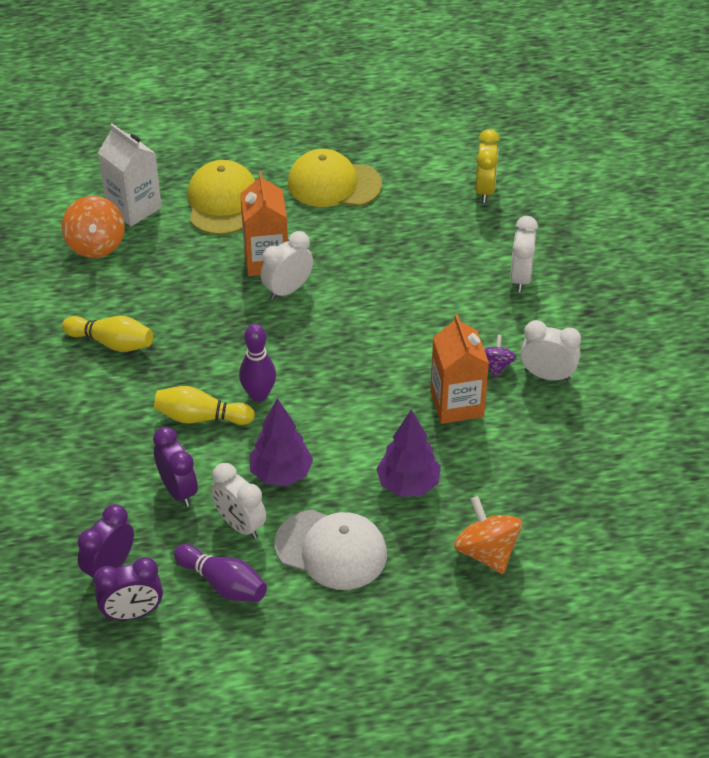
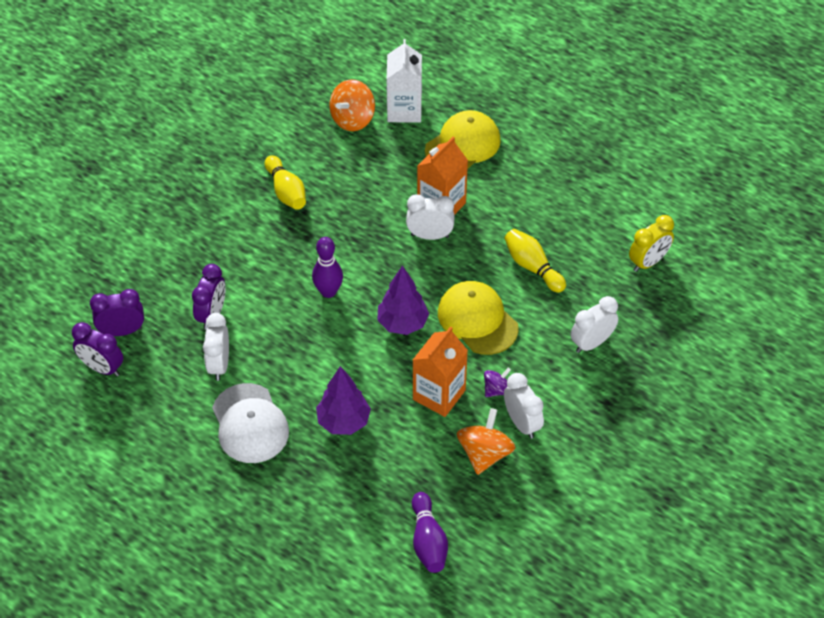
camera: 45 degrees right, 5 degrees up
(201, 417) = (278, 279): yellow bowling pin -> yellow bowling pin (532, 267)
(223, 584) = (168, 392): purple bowling pin -> purple bowling pin (428, 541)
(281, 474) = (280, 352): purple tree -> purple tree (402, 323)
(334, 184) = (550, 184): yellow cap -> yellow cap (477, 320)
(486, 552) = (335, 504): orange spinning top -> orange spinning top (484, 454)

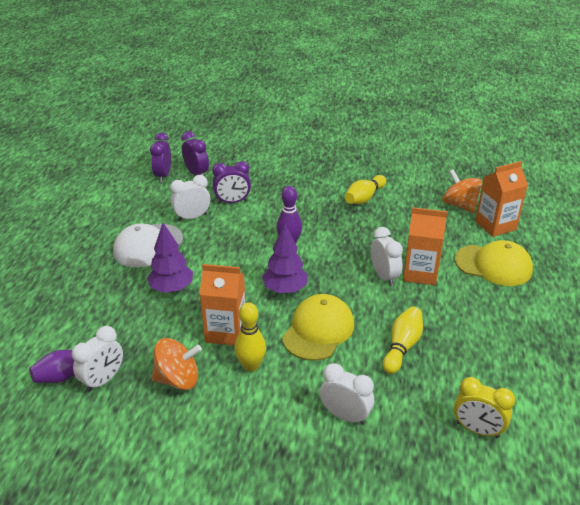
camera: 65 degrees right, 15 degrees down
(353, 119) = (459, 205): orange spinning top -> orange spinning top turned 45 degrees clockwise
(404, 110) = (495, 225): white carton -> orange carton
(497, 390) = (251, 366): purple spinning top -> yellow bowling pin
(522, 423) = (223, 394): white clock -> white clock (103, 380)

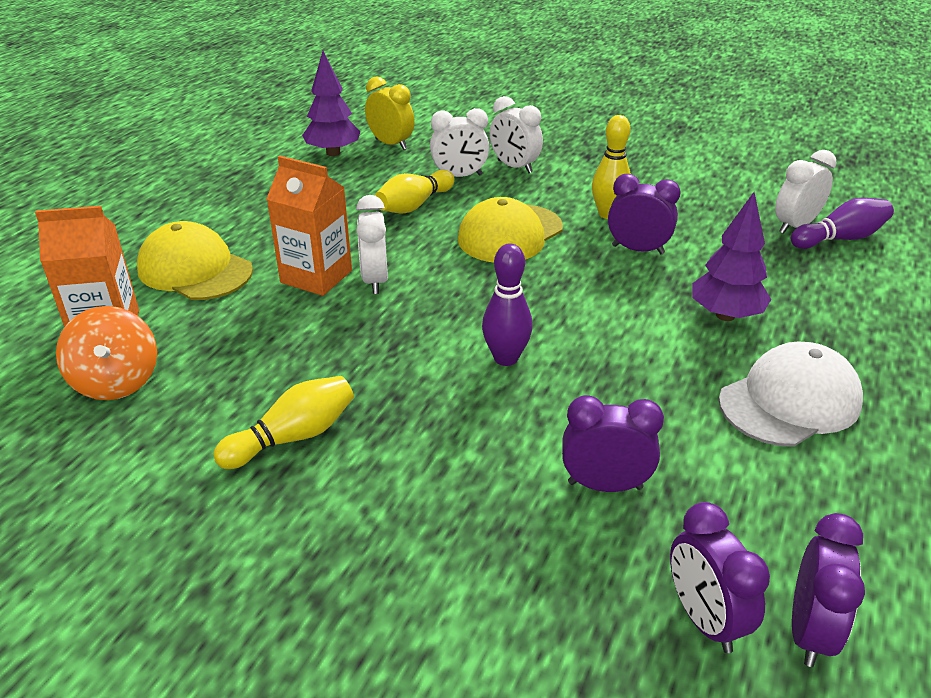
camera: 165 degrees left, 0 degrees up
(178, 379) = (700, 215): orange spinning top -> none
(192, 217) = (703, 455): white clock -> white clock (459, 176)
(226, 332) = (637, 250): orange carton -> purple clock
(285, 289) = (538, 287): purple tree -> purple tree (333, 153)

